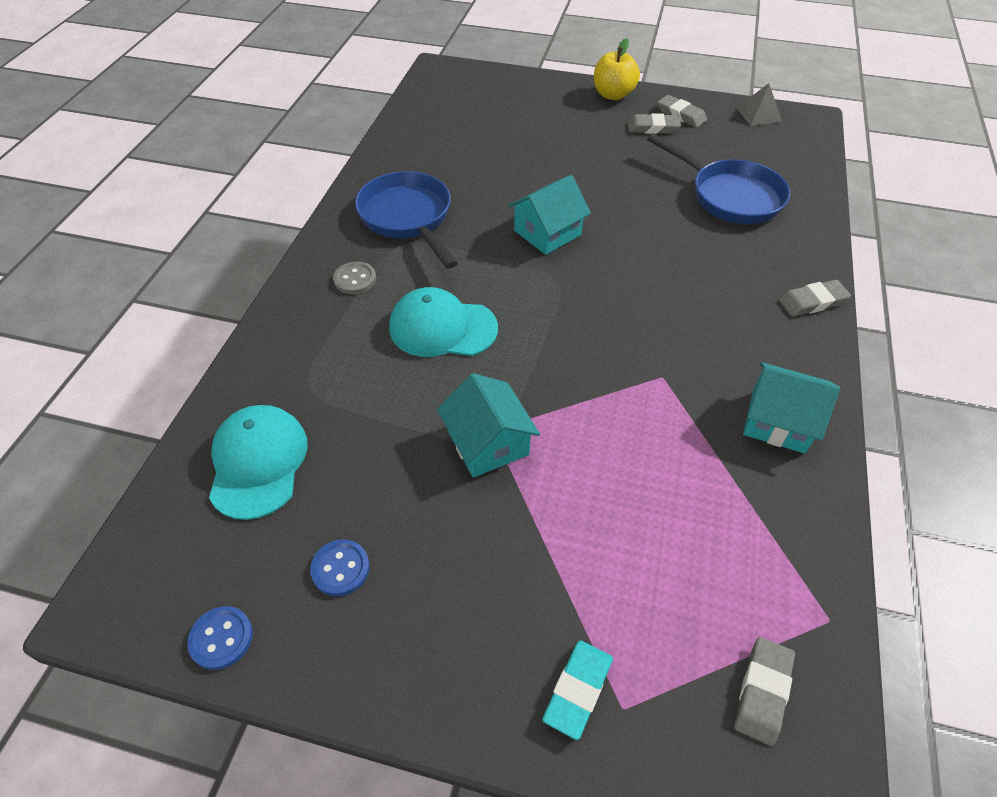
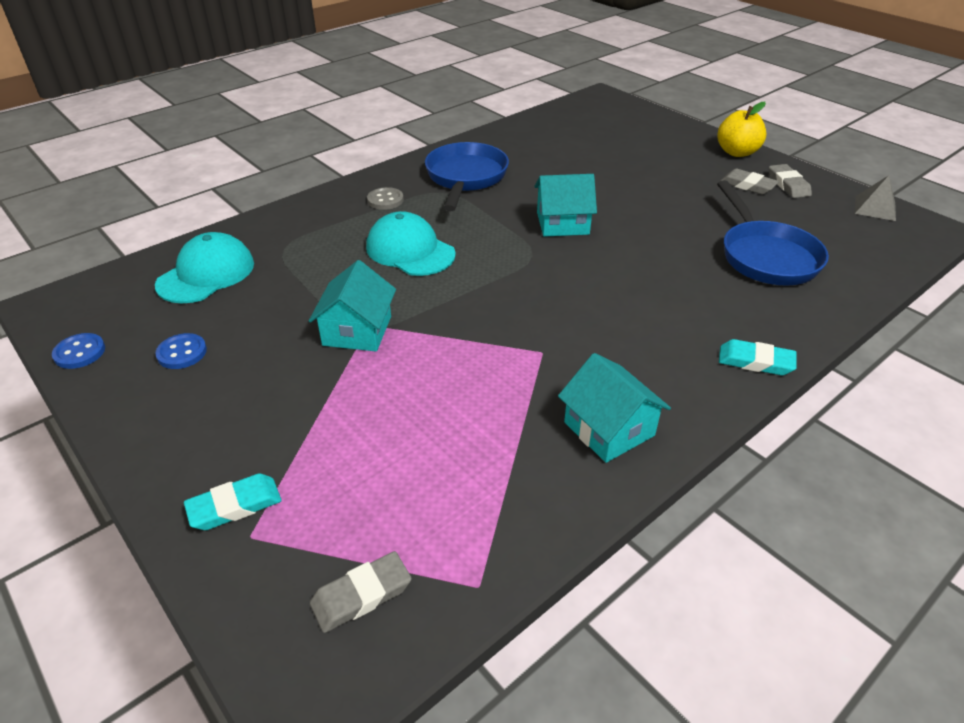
camera: 35 degrees right, 10 degrees down
(812, 302) = (755, 361): grey eraser -> turquoise eraser

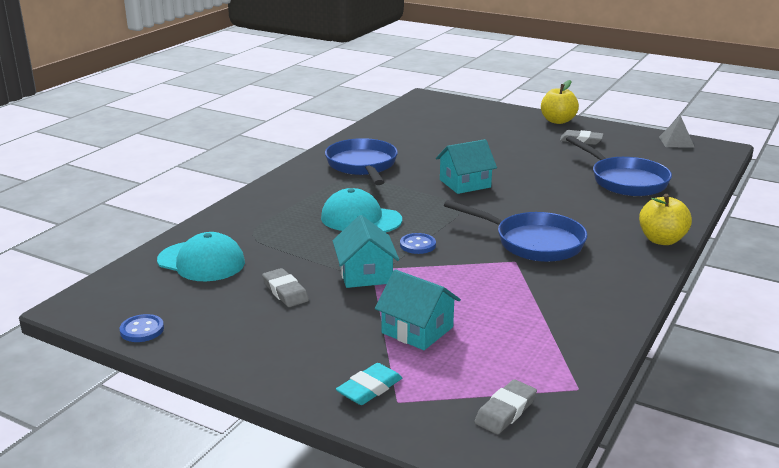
camera: 20 degrees left, 15 degrees down
(182, 353) = (233, 313): blue button -> blue button (417, 245)
(206, 274) = (201, 262): turquoise cap -> turquoise cap turned 105 degrees clockwise
(385, 200) = (309, 190): grey button -> none
(583, 328) = (533, 242): none -> blue pan
(609, 429) = (595, 293): turquoise house -> turquoise house (417, 330)
(755, 361) = (661, 240): turquoise eraser -> yellow apple
(788, 185) = (608, 136): grey eraser -> grey eraser (285, 291)

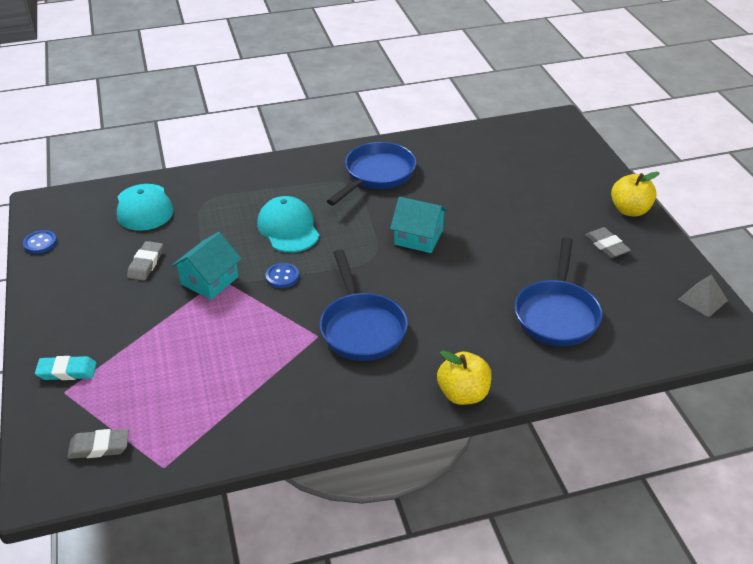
camera: 45 degrees right, 15 degrees up
(417, 330) = (160, 348): turquoise house -> none

